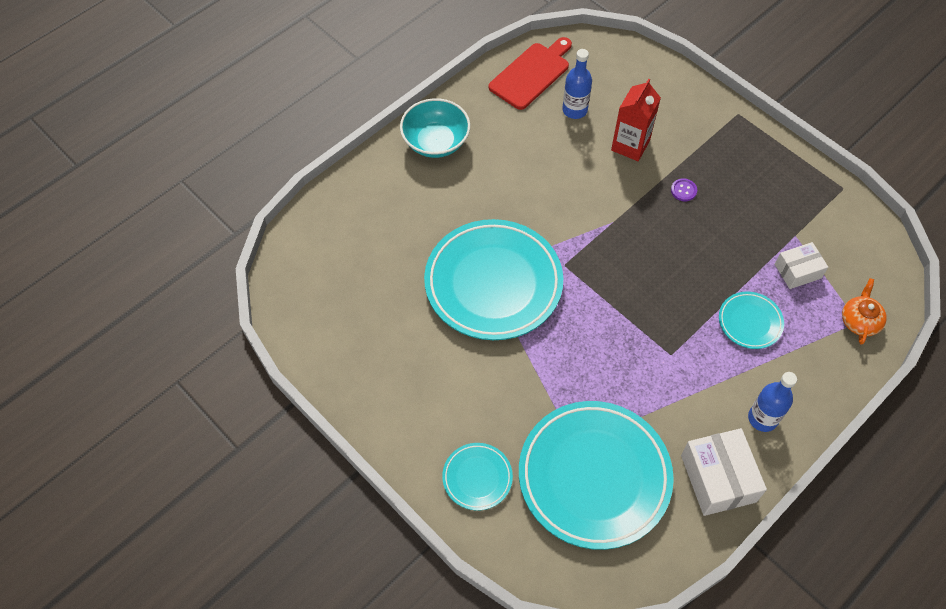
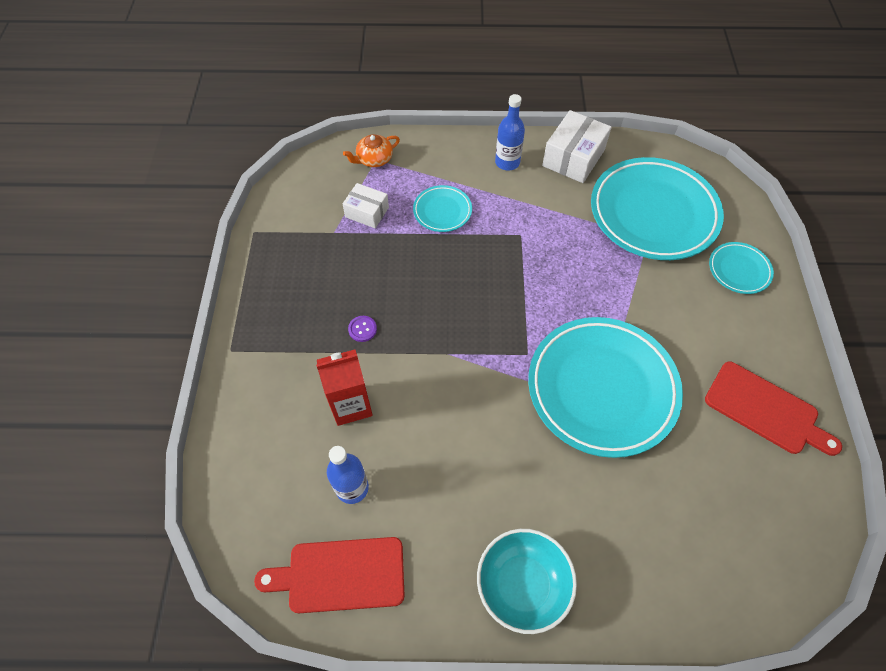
camera: 135 degrees left, 0 degrees up
(372, 362) = (765, 410): none -> red cutting board

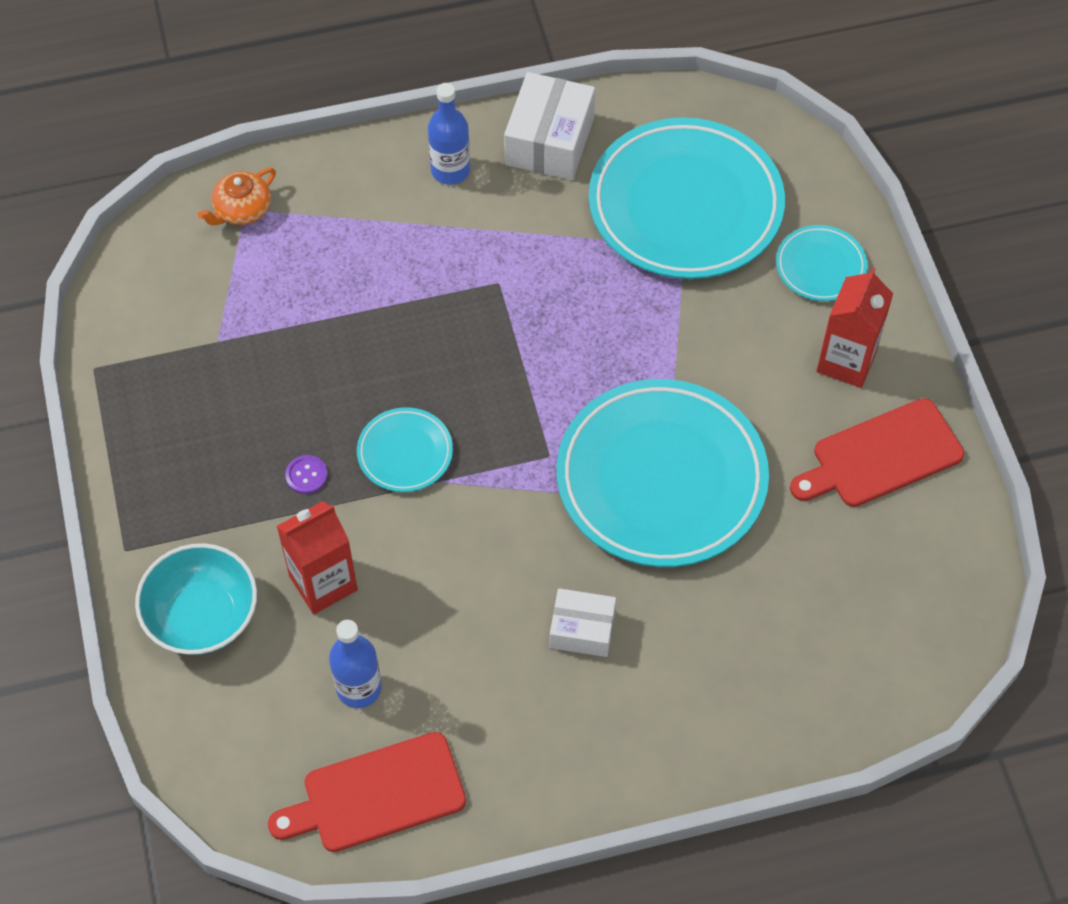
camera: 15 degrees left, 0 degrees up
(367, 212) = (258, 298): white box -> white box (582, 629)
(442, 211) = (372, 271): turquoise plate -> turquoise plate (405, 453)
(522, 584) = (611, 747): turquoise bowl -> turquoise bowl (202, 616)
(748, 337) = (846, 361): none -> red carton
(765, 410) = (881, 456): red cutting board -> red cutting board turned 135 degrees clockwise

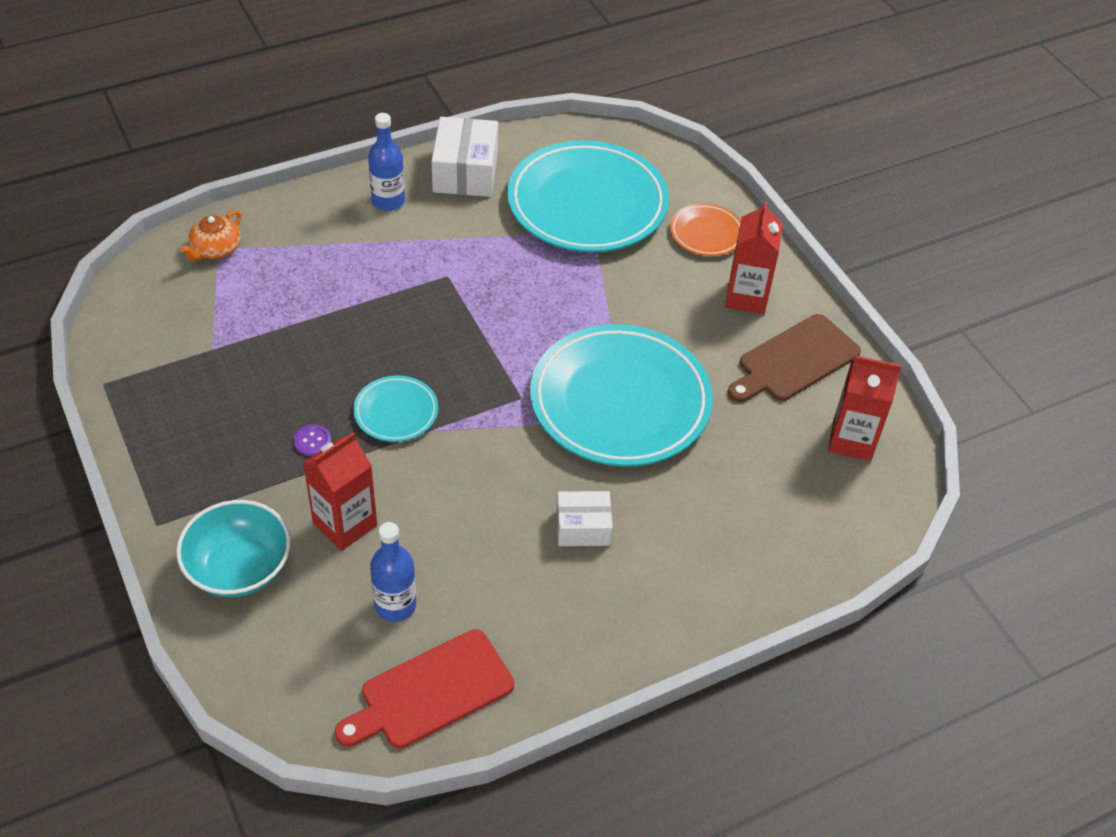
camera: 15 degrees left, 10 degrees down
(820, 267) = (706, 233): turquoise plate -> orange plate
(881, 456) = (795, 360): red cutting board -> brown cutting board
(920, 570) = (851, 440): none -> red carton

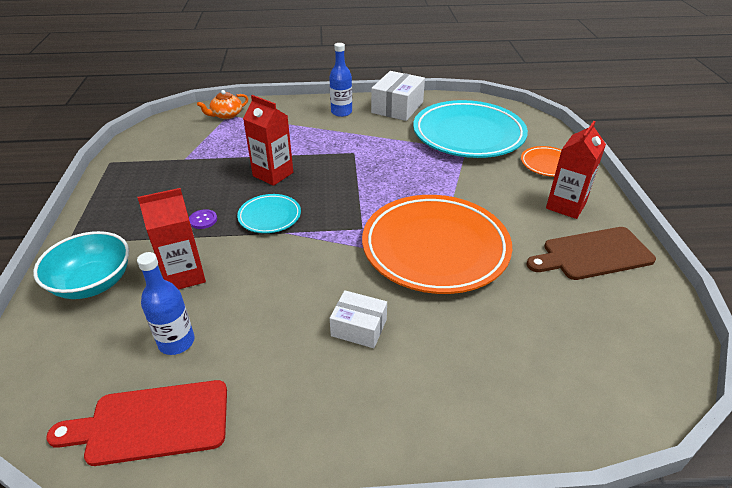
camera: 25 degrees right, 10 degrees down
(620, 402) = (435, 248): turquoise plate -> orange plate
(851, 440) = (630, 325): red carton -> red carton (273, 174)

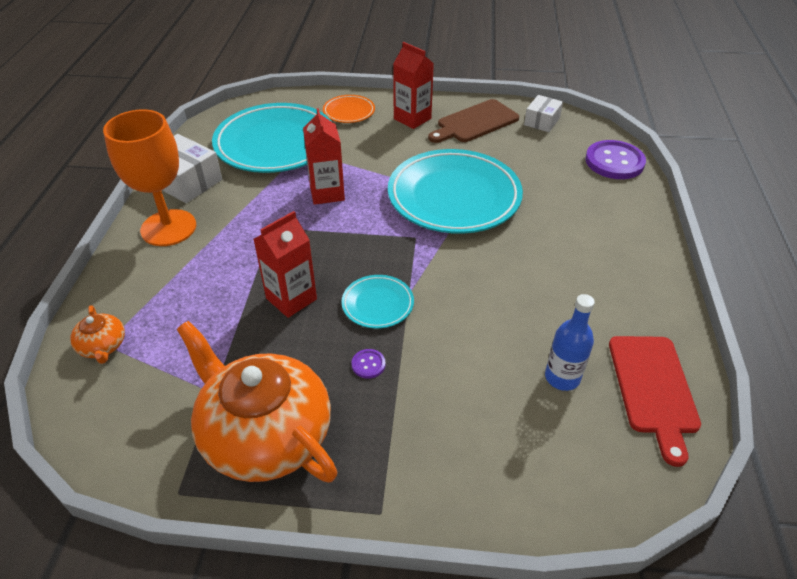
camera: 80 degrees left, 5 degrees up
(93, 283) = (468, 466): turquoise bowl -> none
(146, 184) = (265, 434): none -> orange teapot
(184, 275) = (466, 377): red carton -> red carton (327, 193)
(341, 112) = (168, 228): blue bottle -> orange goblet
(359, 327) = (547, 254): white box -> white box (542, 121)
(435, 248) = (454, 197): orange plate -> turquoise plate
(589, 405) = (614, 162): none -> purple button
(593, 254) = (475, 122): brown cutting board -> brown cutting board turned 60 degrees clockwise

